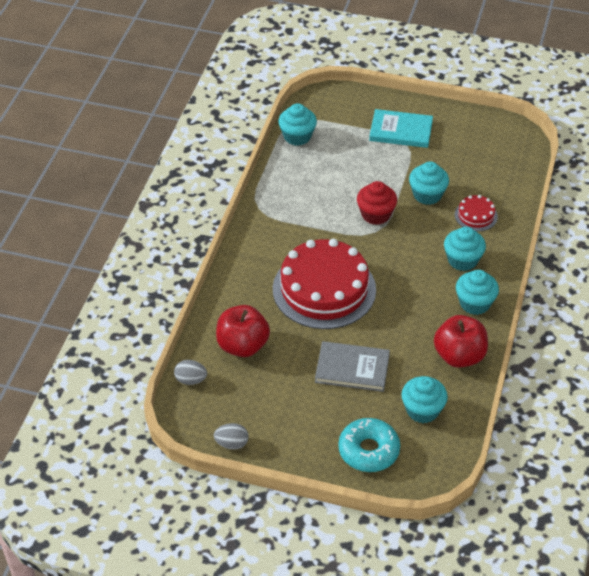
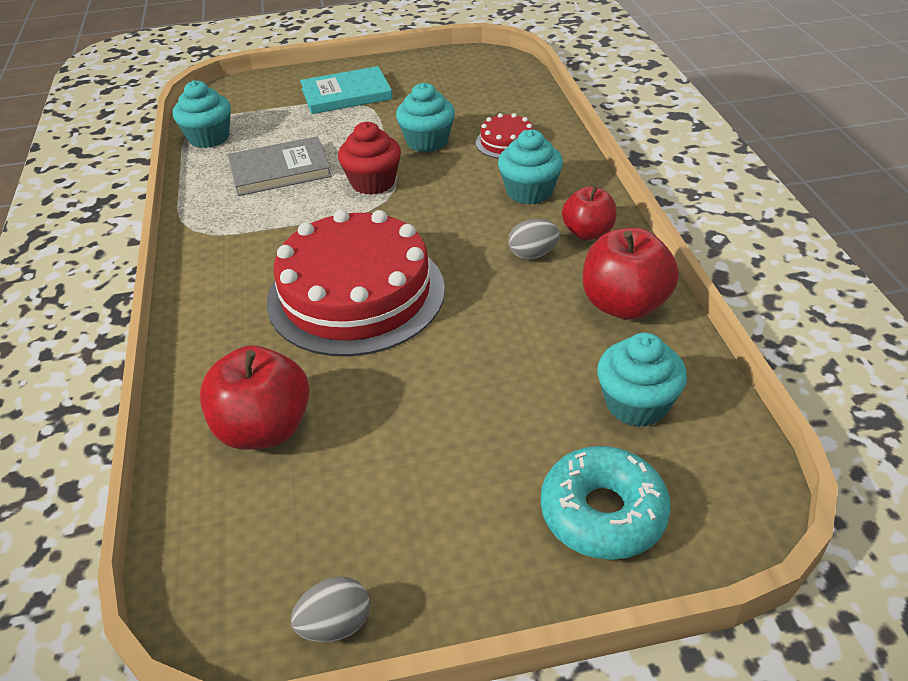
camera: 25 degrees left, 5 degrees down
(191, 380) = (190, 531): grey egg -> grey egg (533, 254)
(352, 368) = (477, 388): grey book -> grey book (280, 170)
(475, 303) = (588, 233): turquoise cupcake -> red apple

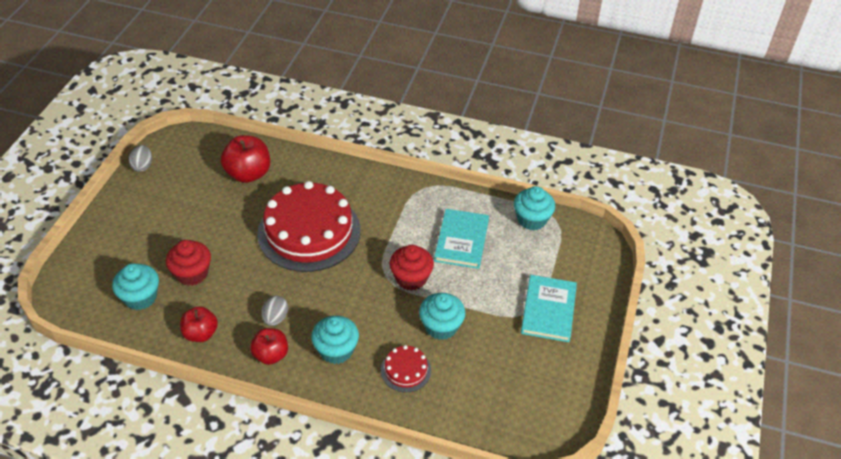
camera: 115 degrees right, 5 degrees up
(280, 170) = (461, 240): grey book -> turquoise book
(538, 372) = (192, 273): none -> red cupcake
(603, 513) = (106, 254): turquoise donut -> none
(624, 305) = (201, 333): red apple -> red apple, size x0.65

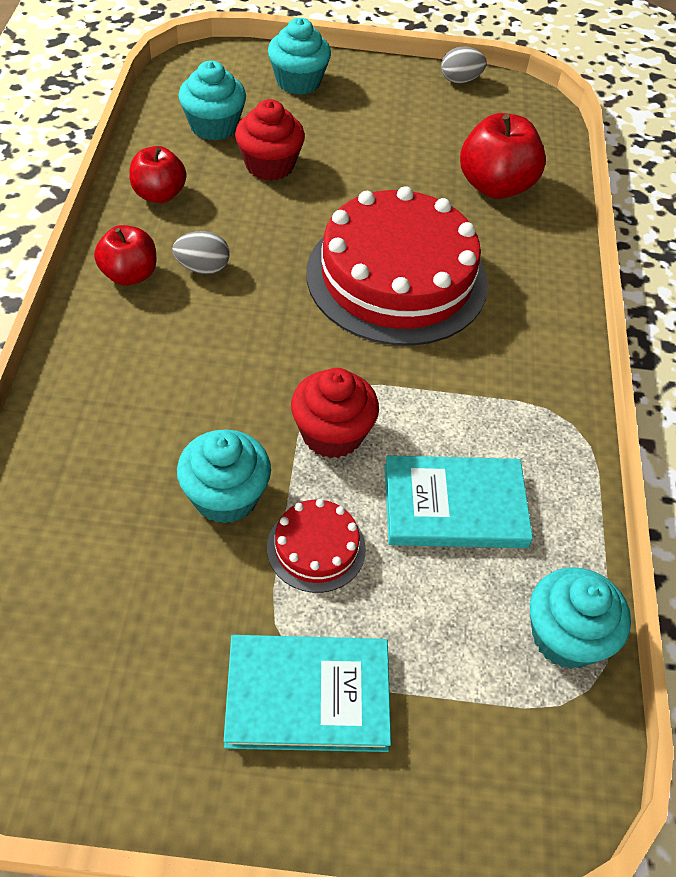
camera: 75 degrees right, 5 degrees up
(336, 350) = (149, 351): turquoise cupcake -> turquoise cupcake (298, 82)
(406, 370) = (117, 454): red cake -> red cake (316, 548)

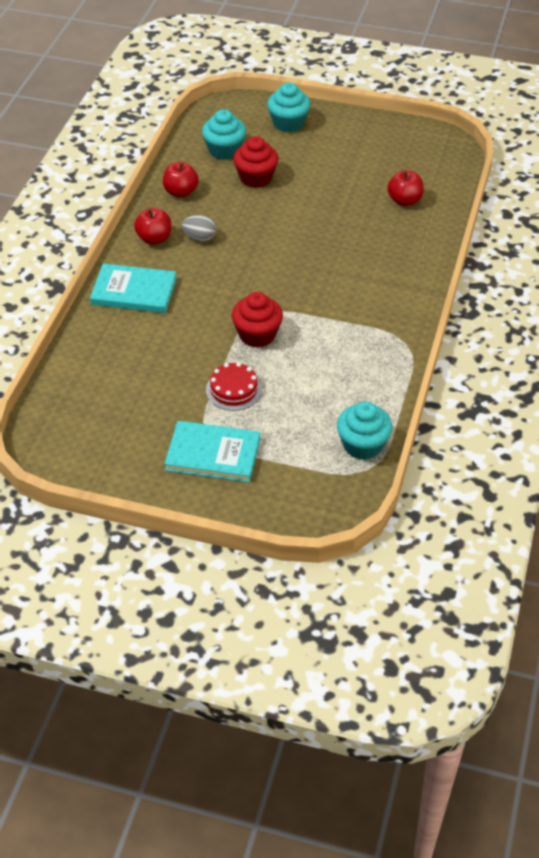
camera: 15 degrees right, 5 degrees down
(225, 496) = (188, 360): turquoise cupcake -> none
(396, 277) = (321, 252): red cake -> none
(454, 505) = (319, 377): turquoise book -> turquoise book (134, 291)
(460, 80) = (403, 127): grey egg -> none
(495, 186) = (404, 201): red apple -> red apple, size x0.65

